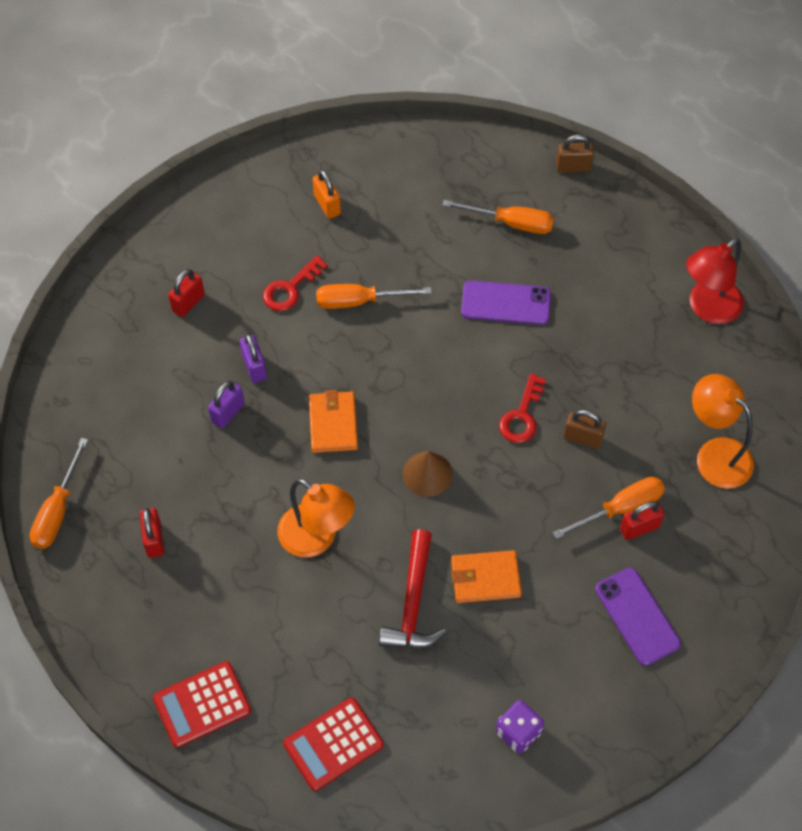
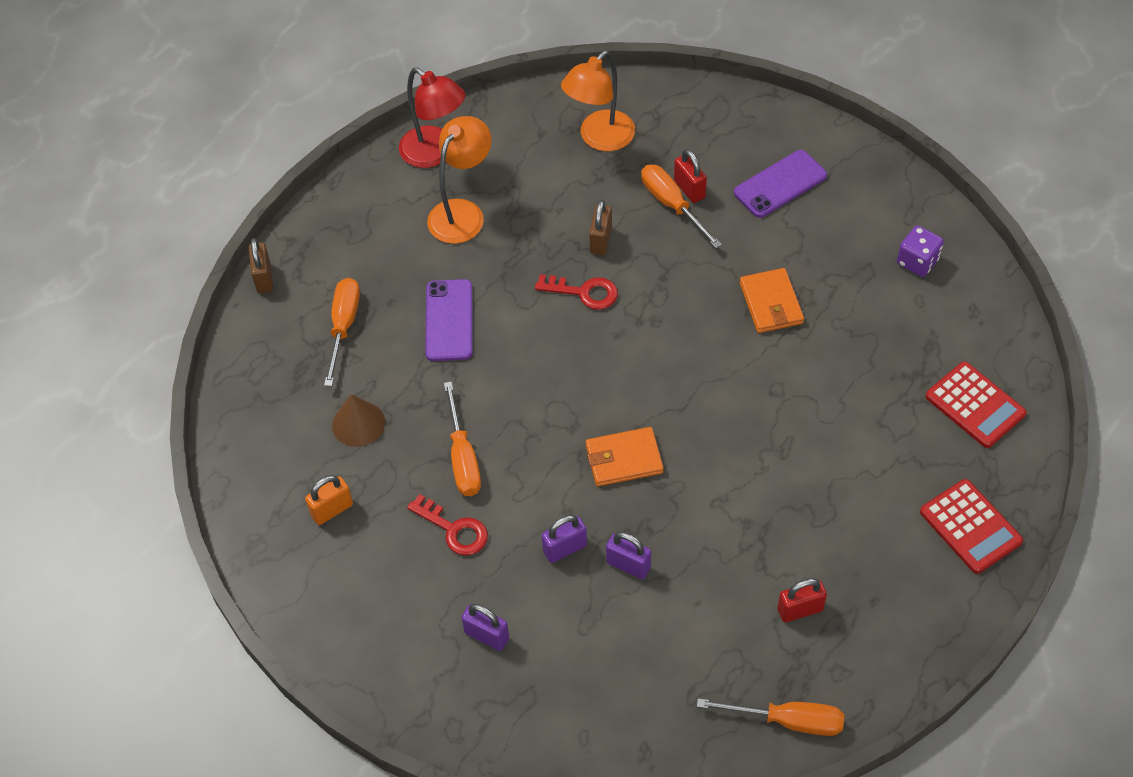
camera: 95 degrees left, 5 degrees down
(188, 302) = (487, 636): red padlock -> purple padlock
(317, 539) = (762, 453): orange lamp -> orange lamp (462, 212)
(413, 603) = (812, 359): red hammer -> none
(427, 473) = (666, 365): brown cone -> brown cone (358, 423)

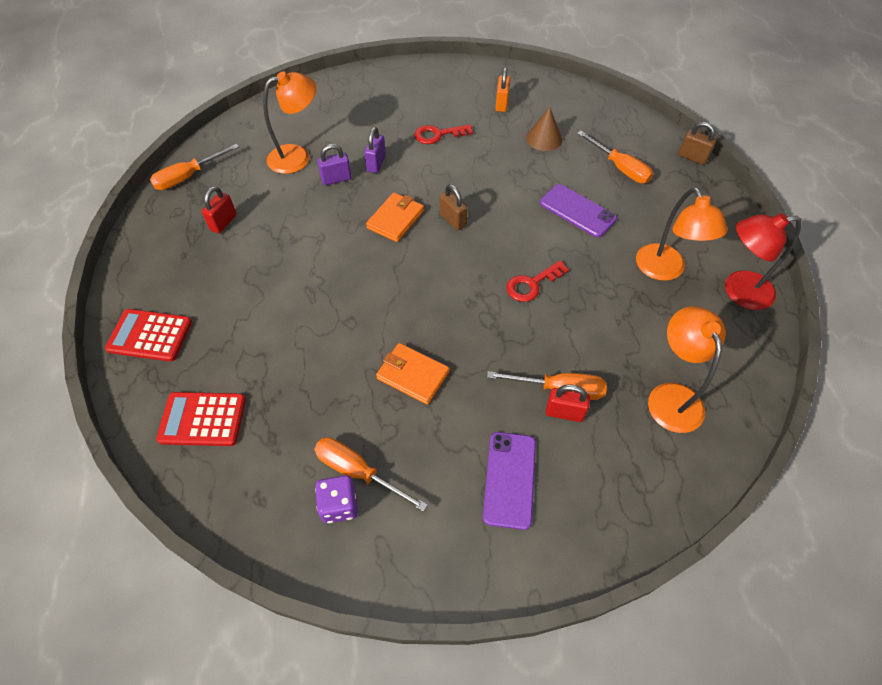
camera: 130 degrees right, 0 degrees up
(463, 457) = (476, 161): orange screwdriver -> orange screwdriver (358, 472)
(487, 636) = (370, 113): purple padlock -> none
(600, 240) = (567, 323): brown padlock -> brown padlock (453, 220)
(637, 639) = (297, 157): none -> orange lamp

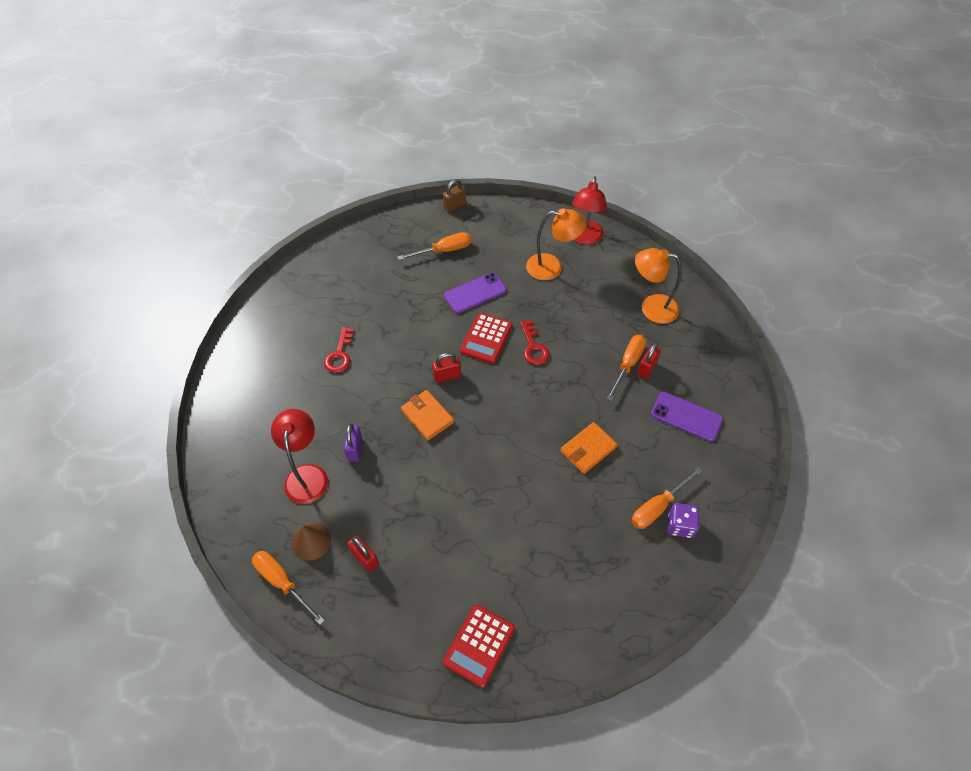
camera: 70 degrees left, 0 degrees up
(188, 177) = (282, 582): orange screwdriver -> orange screwdriver turned 150 degrees clockwise
(202, 419) = (581, 610): red calculator -> red calculator (486, 338)
(297, 157) = (307, 475): orange lamp -> red lamp
(376, 164) = (351, 412): purple padlock -> none
(453, 220) = (447, 376): brown padlock -> red padlock
(501, 104) = (327, 296): orange padlock -> none
(544, 138) = (386, 284): brown cone -> brown cone (311, 541)

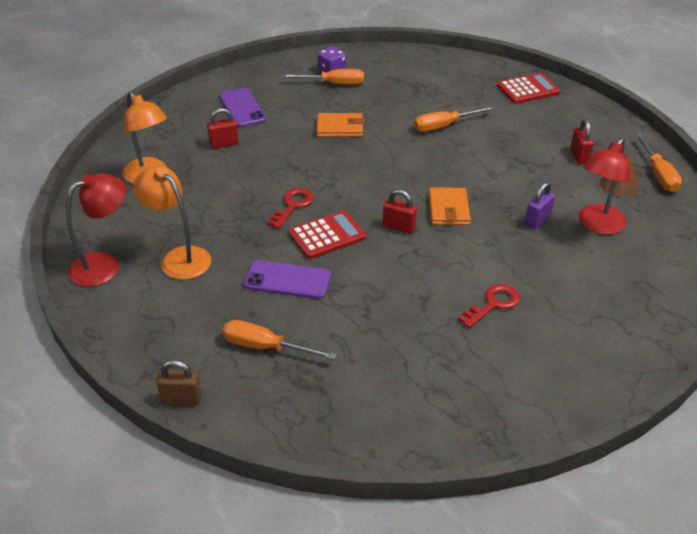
camera: 140 degrees left, 15 degrees down
(628, 364) = (234, 154): orange screwdriver -> orange screwdriver (444, 126)

